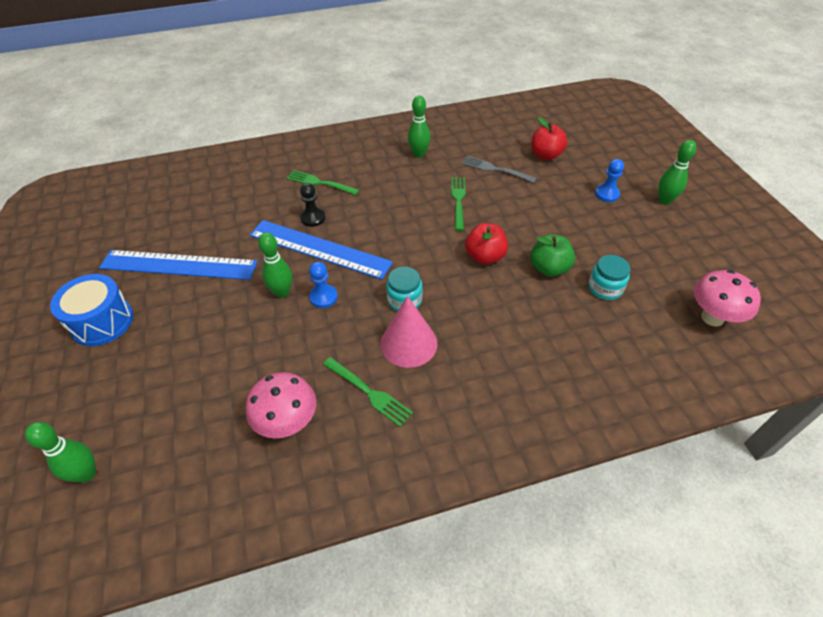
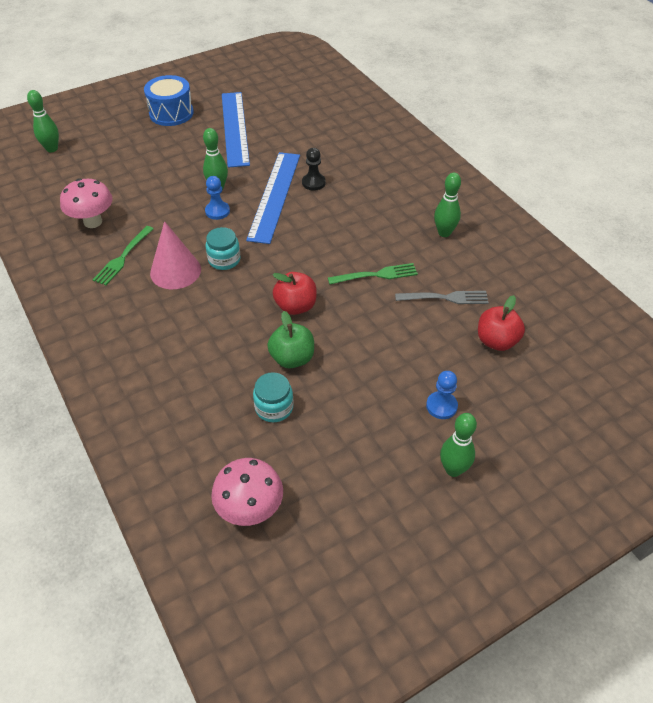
camera: 75 degrees right, 0 degrees up
(320, 183) = (365, 175): green fork -> none
(495, 169) = (445, 298): grey fork -> grey fork turned 75 degrees clockwise

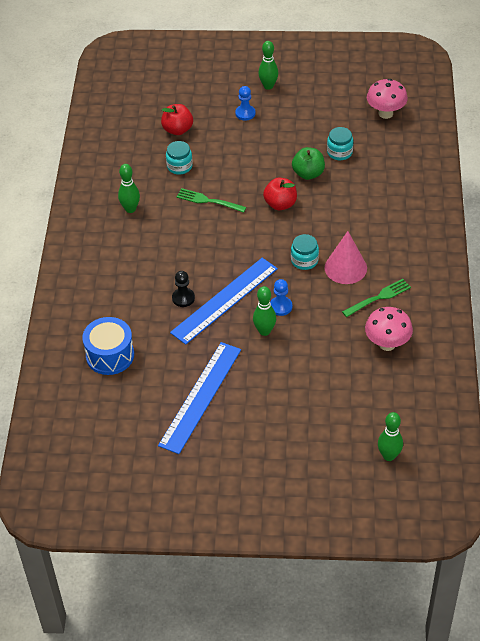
camera: 145 degrees left, 0 degrees up
(171, 113) = (247, 450): blue drum -> blue drum (110, 355)
(445, 298) = (179, 166): grey fork -> turquoise jar

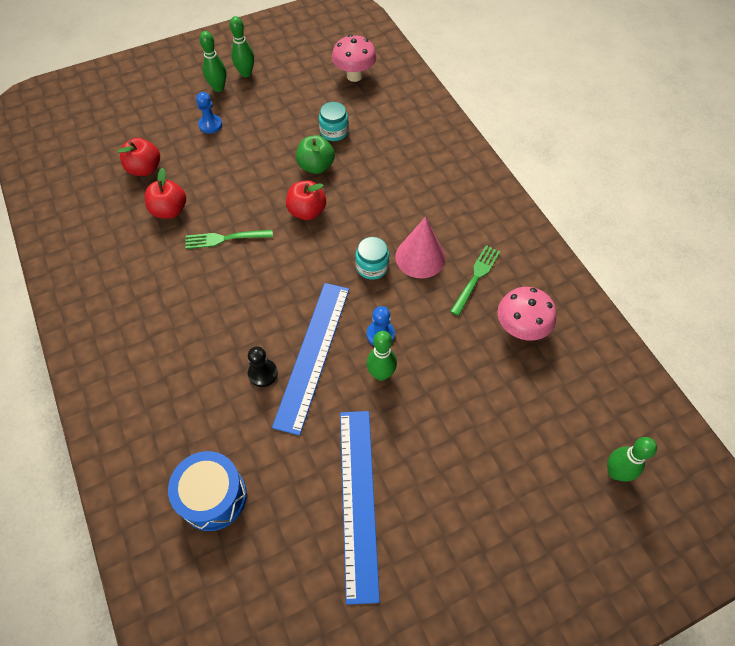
camera: 30 degrees left, 10 degrees up
(130, 209) = (138, 284): green bowling pin -> green bowling pin (246, 73)
(179, 166) = (170, 210): turquoise jar -> red apple

